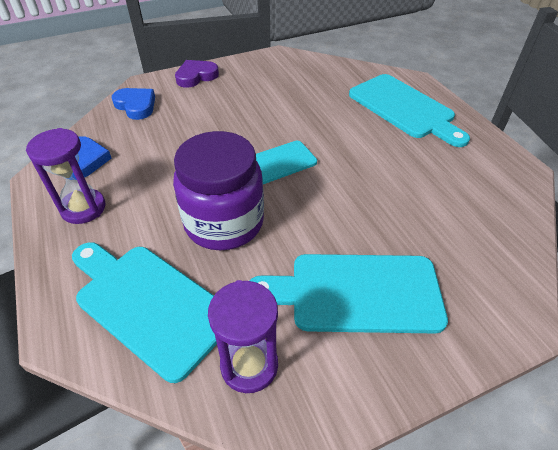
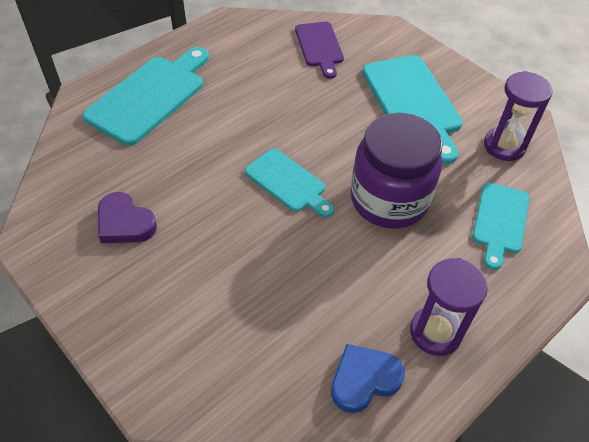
camera: 110 degrees left, 5 degrees up
(136, 106) = (221, 380): blue heart -> none
(149, 304) = (500, 221): turquoise cutting board -> turquoise cutting board, size x0.61
(196, 76) = (117, 330): purple heart -> purple heart (125, 223)
(475, 233) = (319, 47): none -> purple cutting board

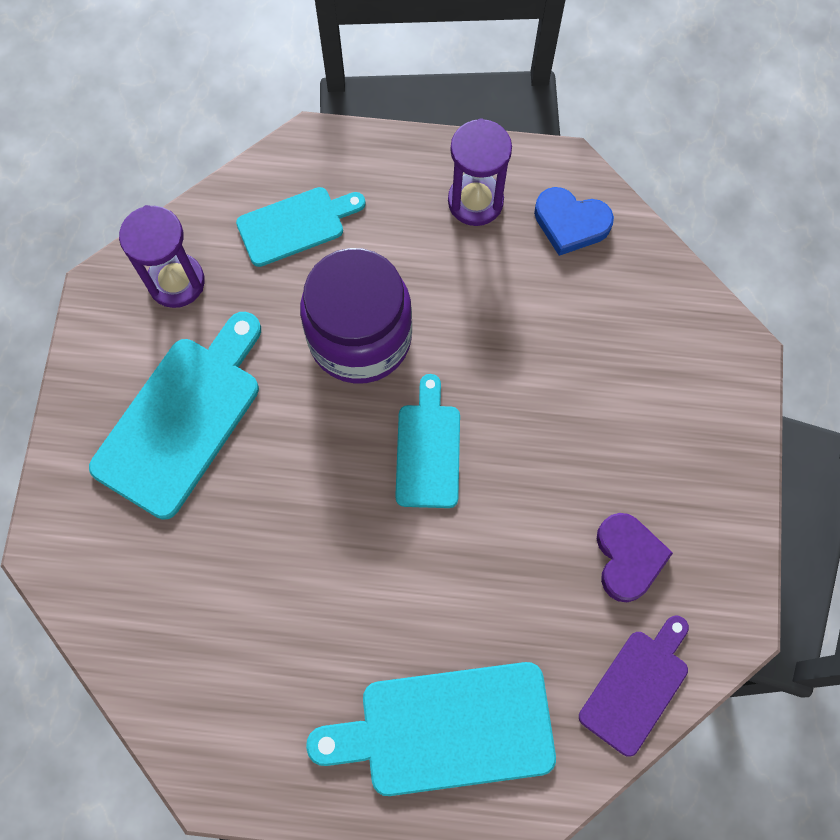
camera: 130 degrees left, 20 degrees up
(319, 47) = (165, 609): purple cutting board -> purple cutting board (636, 687)

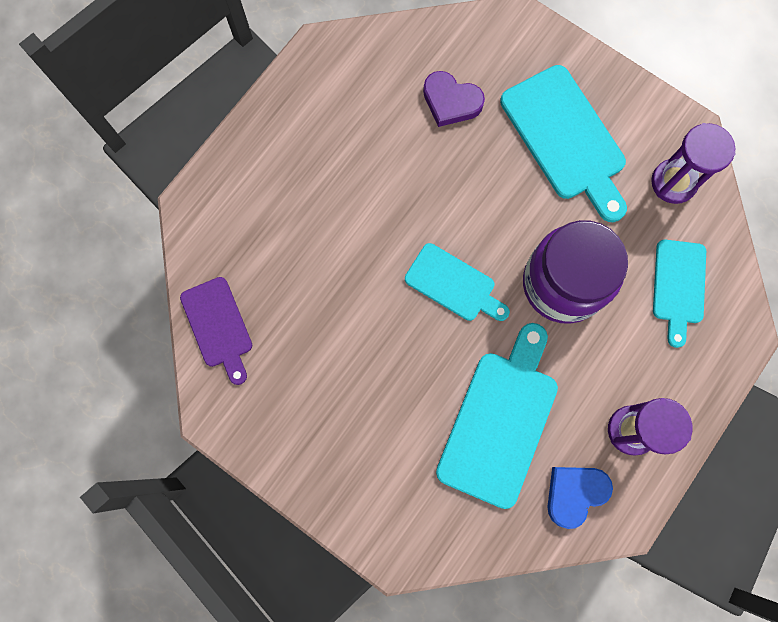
camera: 120 degrees right, 5 degrees up
(446, 729) = (267, 195): turquoise cutting board -> turquoise cutting board (500, 421)
(628, 558) = (301, 373): purple heart -> purple heart (451, 101)

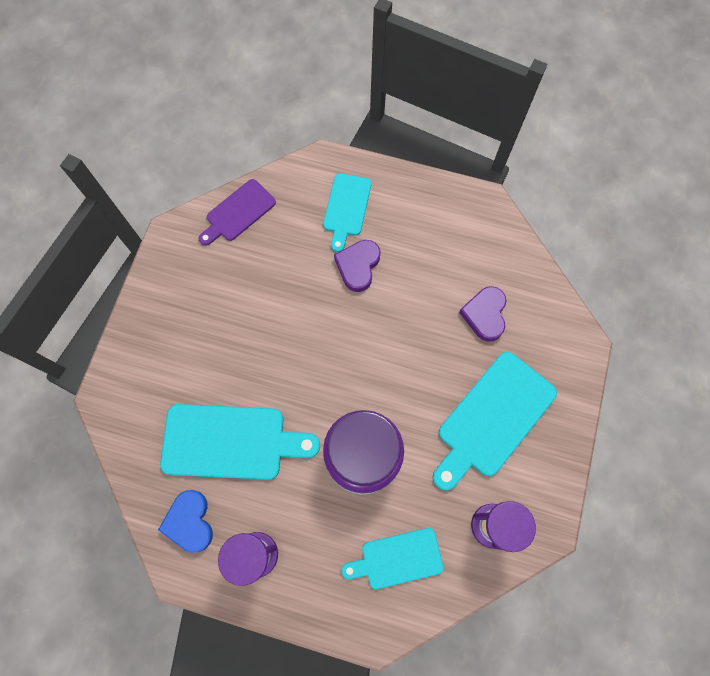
camera: 70 degrees right, 5 degrees down
(343, 212) = (358, 266): none -> purple heart
(453, 284) = (330, 368): turquoise cutting board -> turquoise cutting board (346, 208)
(574, 493) = (189, 522): blue heart -> blue heart turned 135 degrees counterclockwise

